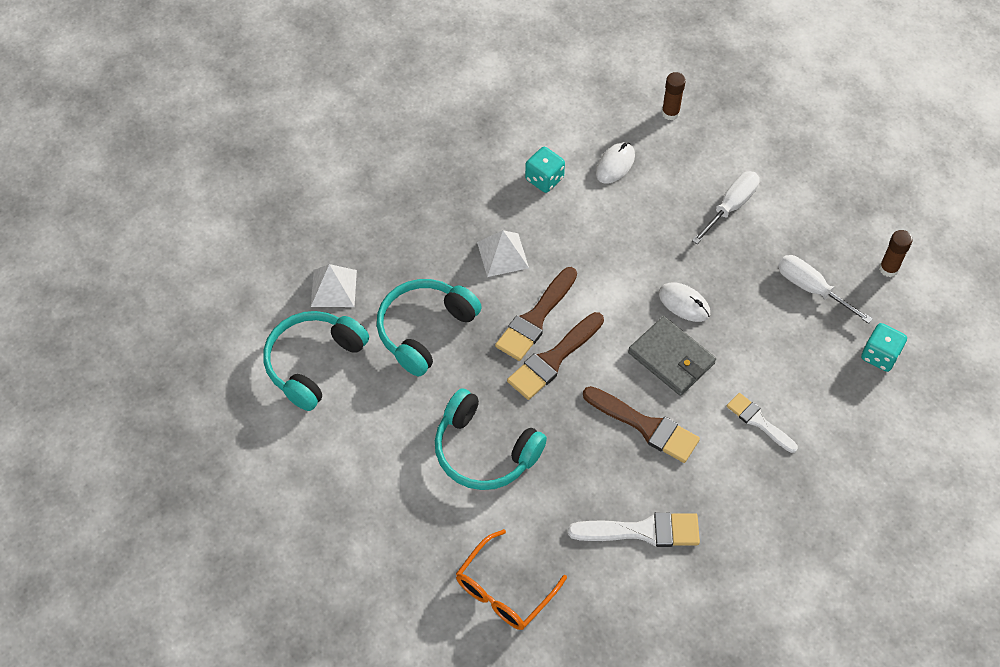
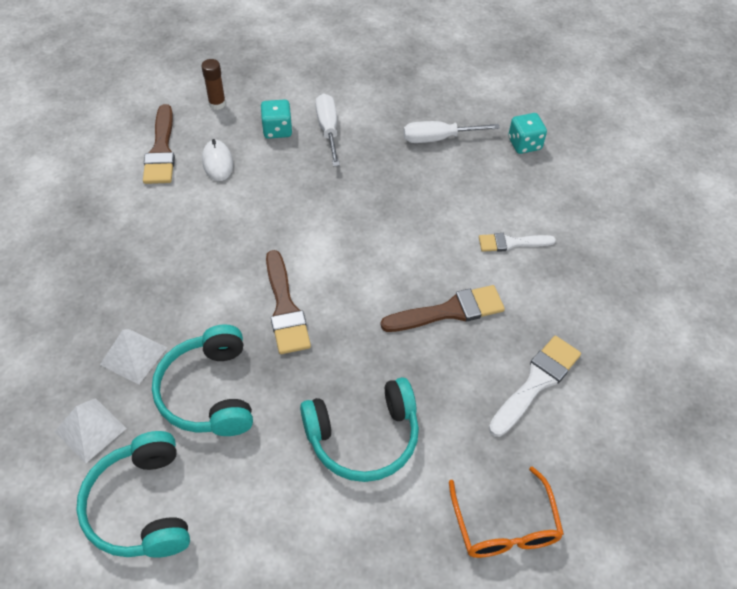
camera: 50 degrees left, 5 degrees down
(502, 254) = (206, 286): white pyramid -> white pyramid (133, 356)
(544, 179) = (176, 210): turquoise dice -> turquoise dice (277, 130)
(553, 359) = (332, 324): brown brush -> brown brush (161, 150)
(671, 358) = (410, 252): grey wallet -> none
(684, 303) = (374, 211): white mouse -> none
(888, 269) = (465, 93): brown glue stick -> none

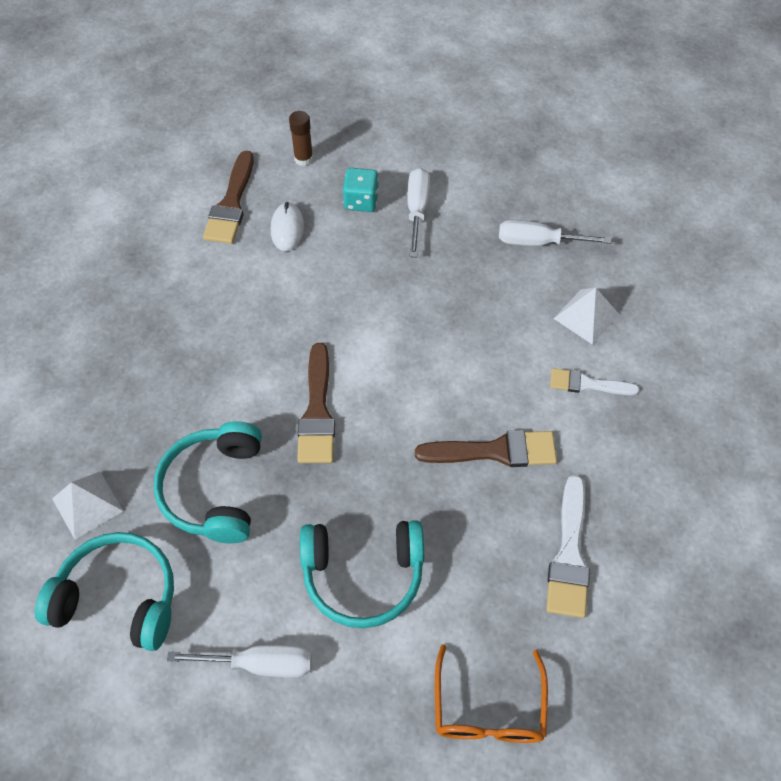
camera: 15 degrees right, 5 degrees up
(133, 356) = (148, 433): white pyramid -> white pyramid (586, 316)
(141, 506) = (118, 598): turquoise headphones -> turquoise headphones turned 105 degrees clockwise
(290, 534) = (260, 664): none -> white screwdriver
(524, 144) = (636, 266): turquoise dice -> none
(536, 382) = (569, 554): white brush -> white brush turned 135 degrees clockwise

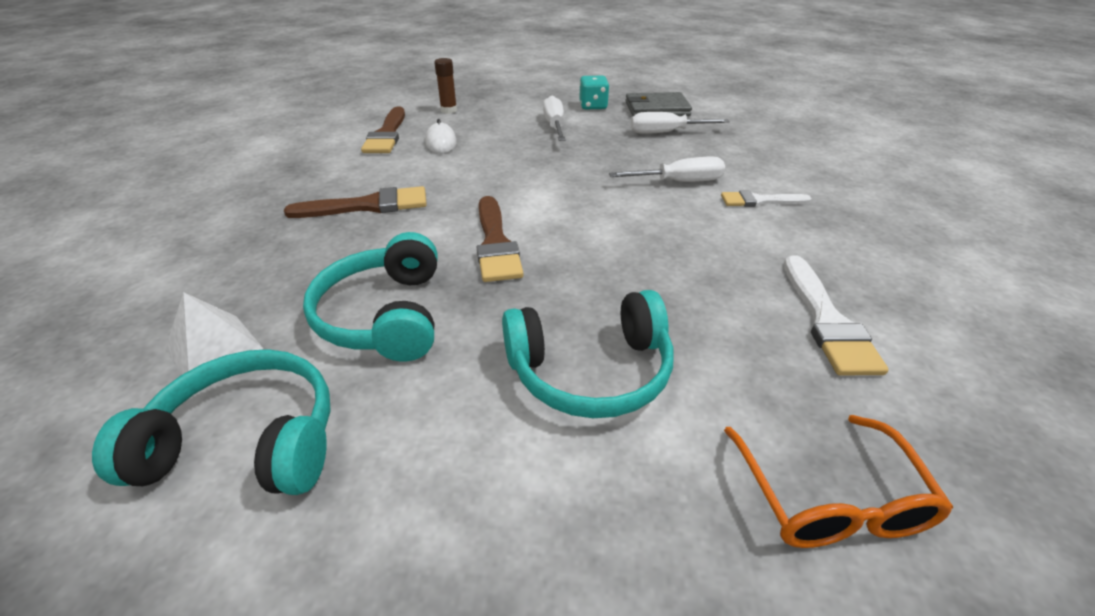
camera: 10 degrees left, 20 degrees down
(260, 664) = (469, 494): white screwdriver -> white screwdriver (679, 182)
(361, 201) = (504, 125): turquoise dice -> turquoise dice (593, 106)
(495, 451) = (696, 251): brown brush -> brown brush (368, 206)
(546, 187) = (656, 109): none -> grey wallet
(586, 316) = (731, 164): white pyramid -> none

